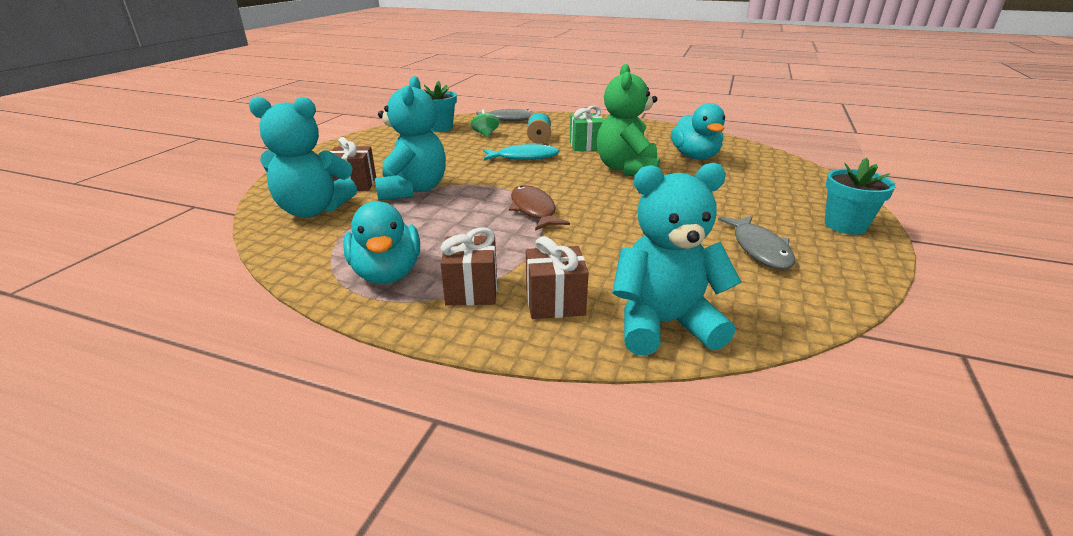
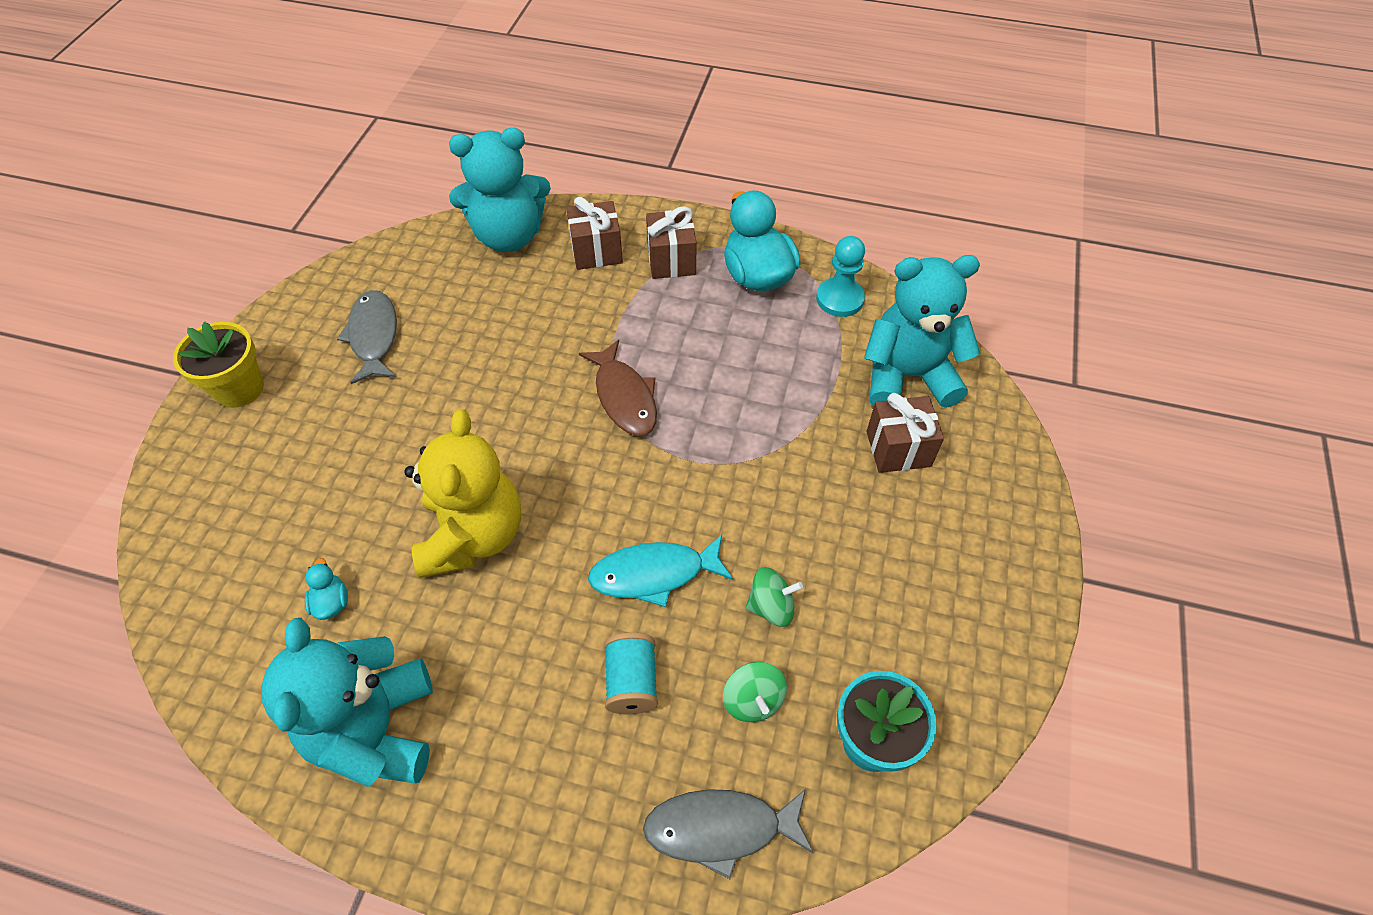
camera: 175 degrees right, 25 degrees up
(321, 253) = (839, 299): none -> turquoise pawn
(413, 190) = (804, 438): turquoise teddy bear -> turquoise teddy bear (376, 729)
(466, 149) = (771, 606): none -> green spinning top
(585, 146) = (534, 645): green gift -> none
(627, 169) = (473, 535): green teddy bear -> yellow teddy bear
(695, 157) = (331, 602): turquoise duck -> turquoise duck, size x0.44
(845, 225) = (239, 389): turquoise flower pot -> yellow flower pot

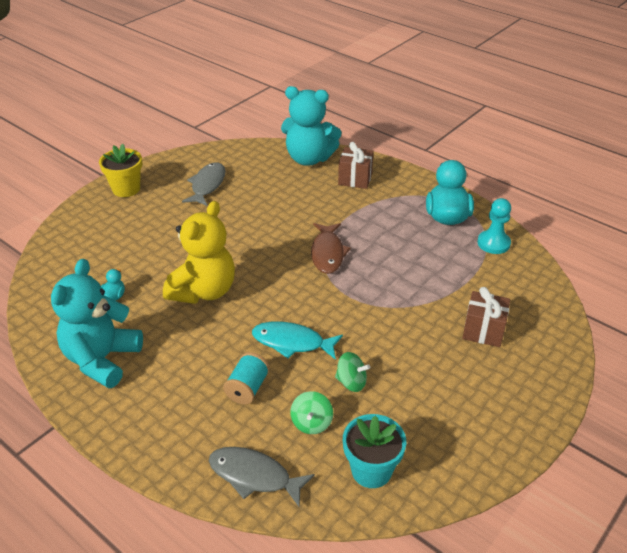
camera: 25 degrees right, 15 degrees down
(671, 260) = (397, 195): brown gift -> none
(907, 376) = (514, 296): turquoise teddy bear -> none

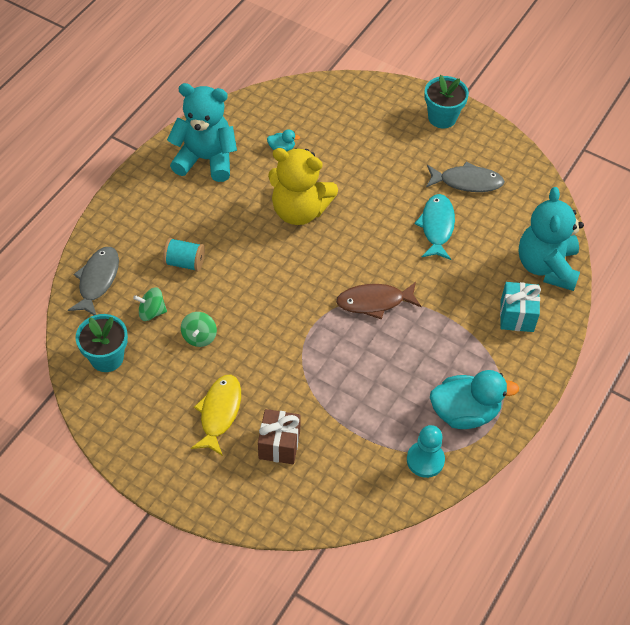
camera: 80 degrees right, 15 degrees up
(126, 189) = (442, 117): yellow flower pot -> turquoise flower pot
(292, 342) = (242, 287): turquoise fish -> turquoise fish (437, 226)
(355, 179) = (517, 316): brown gift -> turquoise gift
(447, 373) = (219, 412): none -> yellow fish

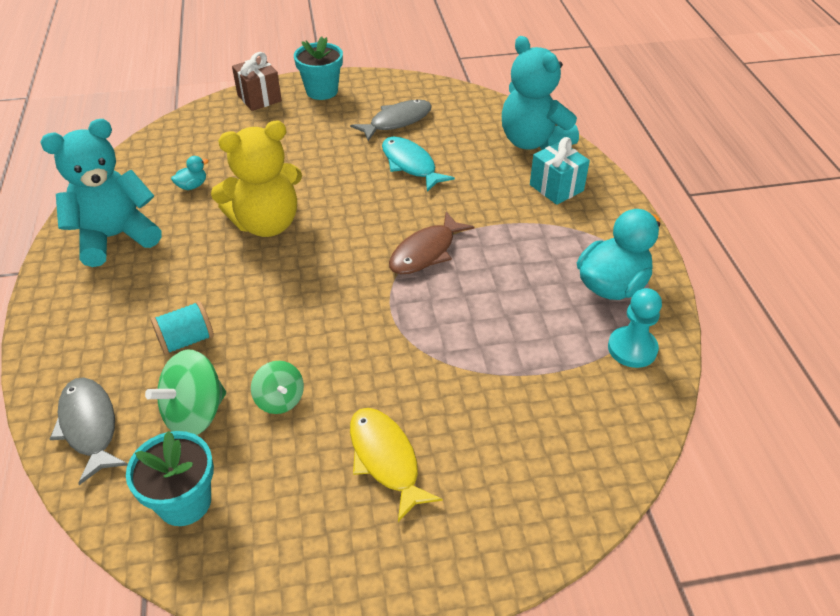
camera: 40 degrees left, 10 degrees down
(151, 312) = (195, 413): green spinning top -> green spinning top, size x1.59
(279, 445) = (485, 441): brown gift -> brown gift (259, 98)

